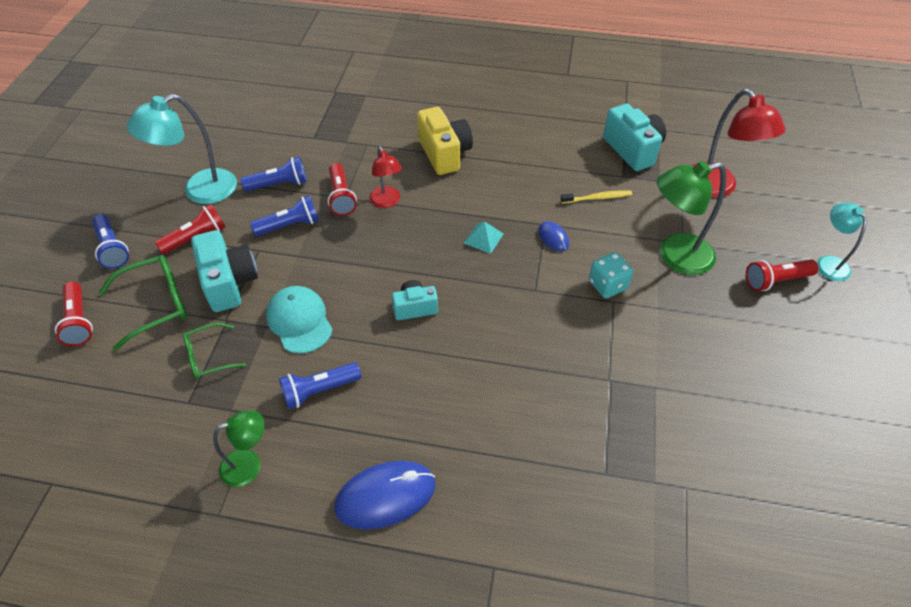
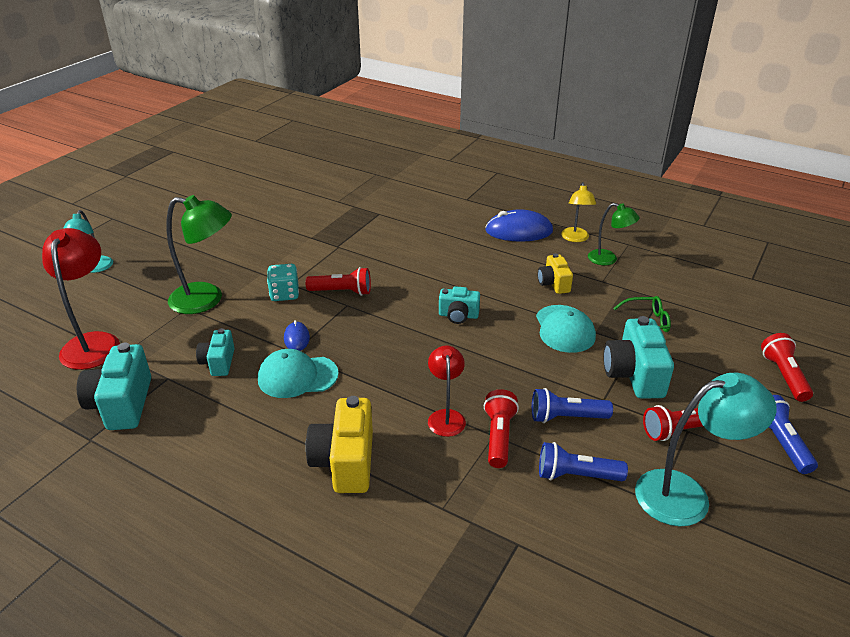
camera: 160 degrees left, 15 degrees down
(156, 304) = (707, 373): green glasses -> none
(249, 465) = (608, 259): green lamp -> green lamp turned 150 degrees counterclockwise
(298, 503) = (575, 238): none -> yellow lamp
(319, 390) = (553, 284): blue flashlight -> yellow camera
(483, 238) = (363, 354): turquoise pyramid -> none
(524, 203) = (297, 376): none -> turquoise cap
(597, 198) = (218, 362): yellow toothbrush -> turquoise camera
(776, 280) = (151, 267): red flashlight -> red flashlight (342, 292)

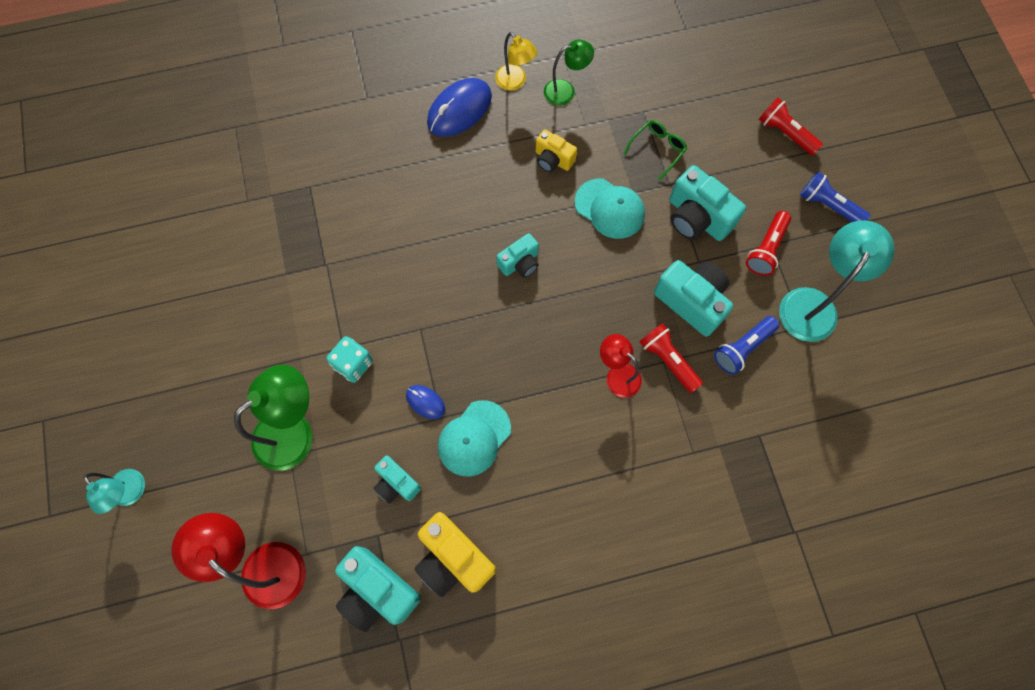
camera: 45 degrees left, 35 degrees up
(342, 292) = (398, 318): red flashlight -> none
(345, 462) = (597, 478): yellow camera -> yellow camera (453, 559)
(566, 417) = (692, 301): blue flashlight -> turquoise camera

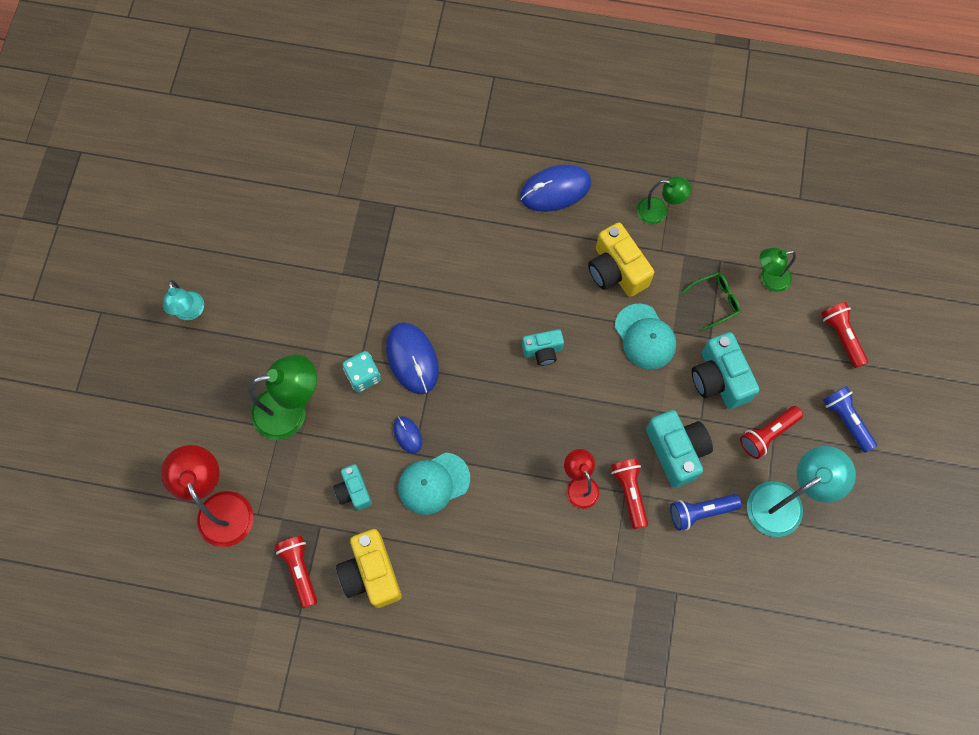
camera: 25 degrees right, 0 degrees up
(131, 493) = (144, 402): turquoise lamp -> turquoise lamp (190, 312)
(377, 591) = (300, 570): turquoise camera -> red flashlight
(395, 326) = (412, 359): none -> blue mouse
(515, 82) = (617, 184): yellow lamp -> none
(553, 159) = (616, 270): yellow camera -> yellow camera, size x1.68
(695, 110) = (769, 279): none -> green lamp

